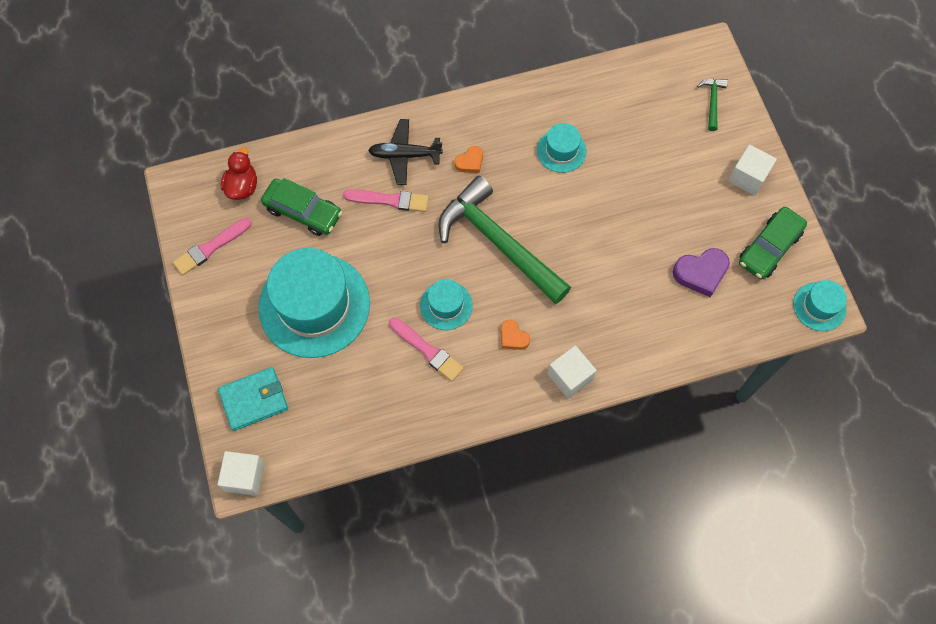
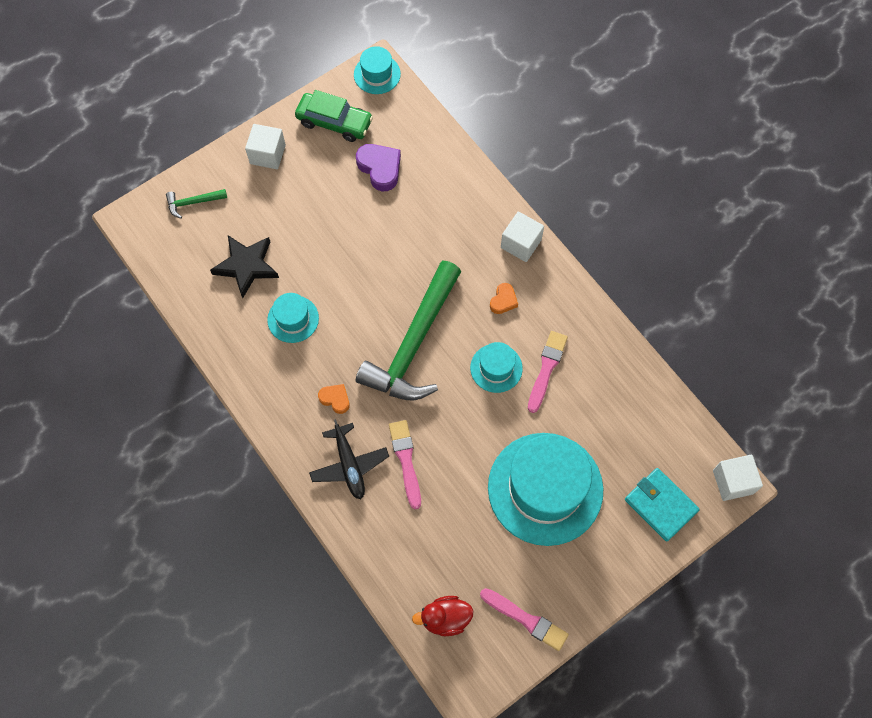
camera: 110 degrees left, 0 degrees up
(303, 211) = (450, 542): green car -> none
(629, 128) = (246, 266): none -> black star

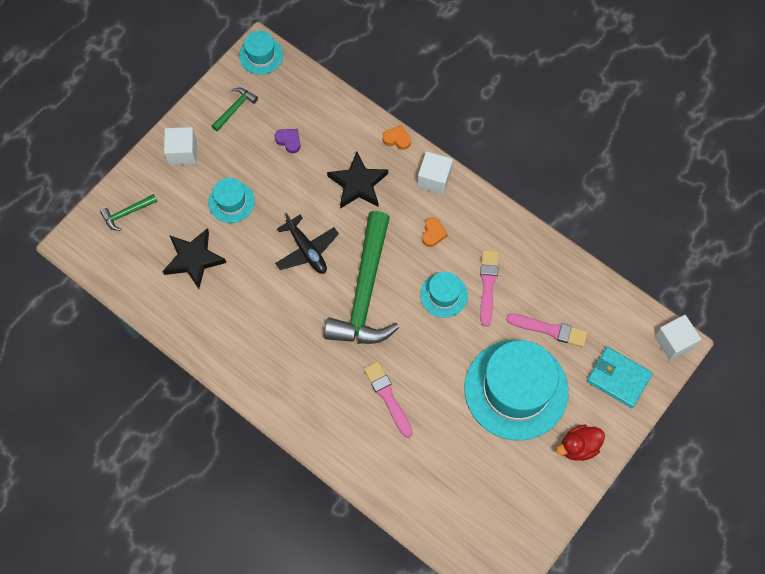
camera: 15 degrees left, 0 degrees up
(293, 319) = (250, 296): turquoise hat -> turquoise hat (231, 202)
(334, 122) = (235, 108): green car -> green hammer
(335, 399) = (309, 359): orange heart -> orange heart (397, 139)
(349, 465) = (339, 414): black plane -> black plane (306, 250)
(380, 168) = (289, 141): purple heart -> purple heart, size x0.59
(439, 229) = (358, 184): none -> black star
(445, 618) = (461, 525): red duck -> red duck (578, 447)
(526, 619) = (531, 507): pink brush -> pink brush (549, 330)

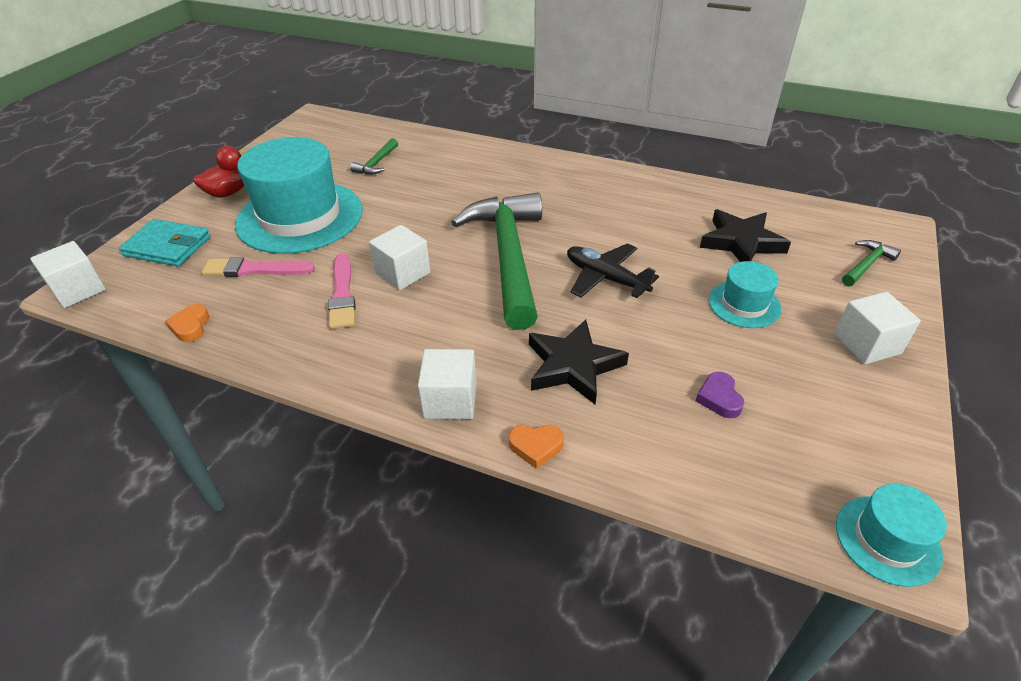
camera: 165 degrees right, 25 degrees down
(235, 108) = (847, 426): green hammer -> green hammer (376, 163)
(289, 141) = (719, 398): purple heart -> purple heart turned 60 degrees clockwise
(388, 397) = (448, 187): pink brush -> none
(433, 233) = (433, 331): orange heart -> orange heart (190, 326)
(443, 295) = (403, 273): turquoise hat -> white cube

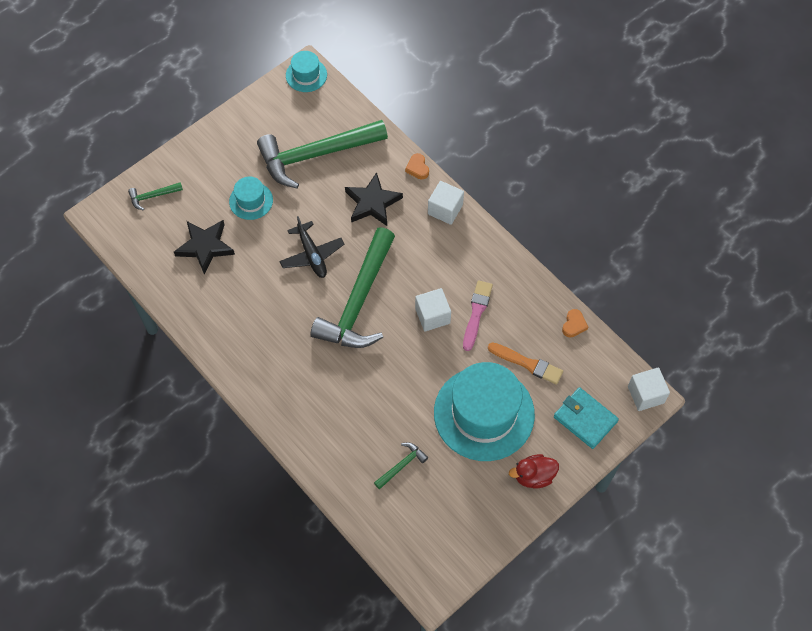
camera: 155 degrees left, 20 degrees up
(255, 269) = (527, 364): pink brush -> orange brush
(536, 446) = (417, 168): orange heart -> orange heart turned 135 degrees counterclockwise
(719, 398) = (316, 155): purple heart -> green hammer
(867, 344) = (215, 150): white cube -> none

